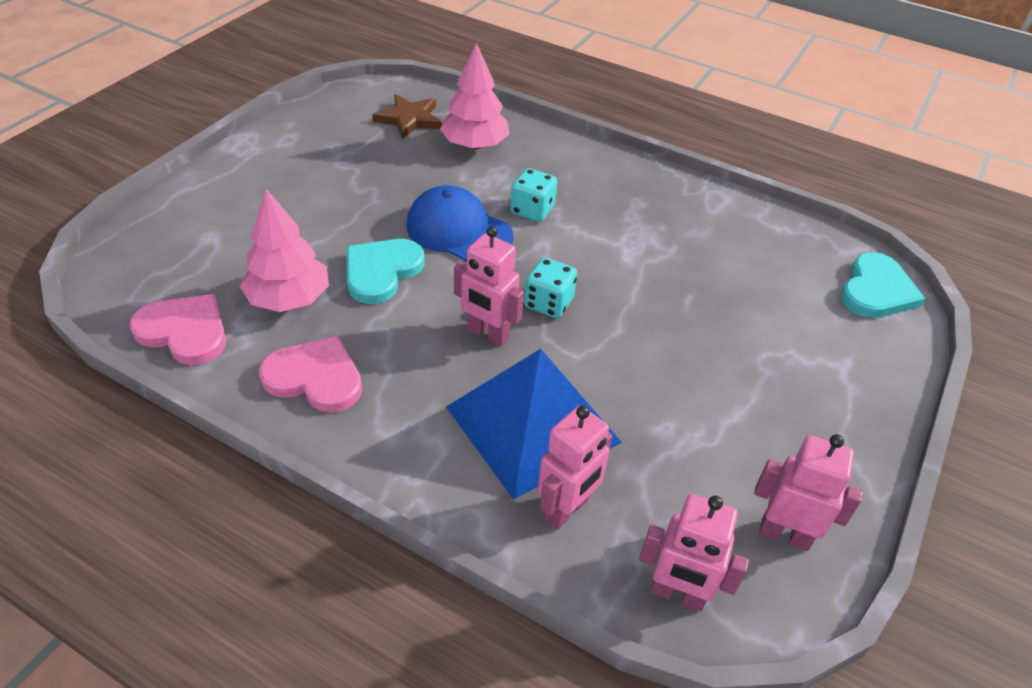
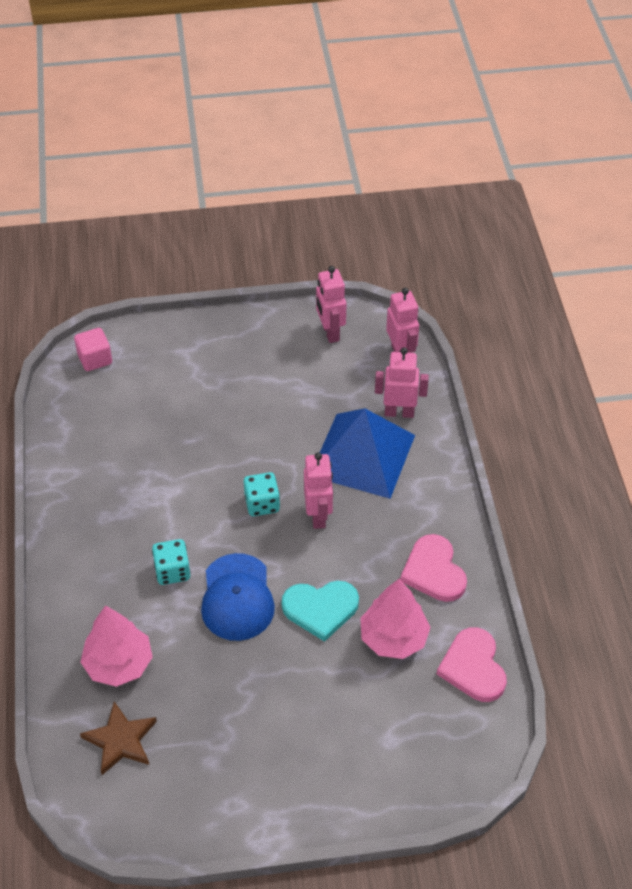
camera: 125 degrees left, 5 degrees up
(876, 290) = (95, 359): turquoise heart -> pink cube

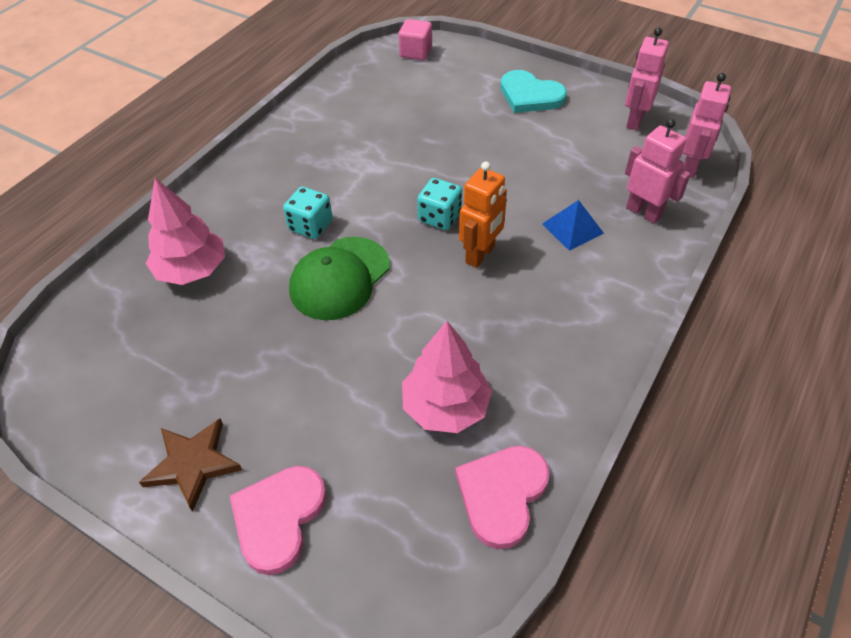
camera: 40 degrees right, 0 degrees up
(120, 740) = (125, 330): brown star -> brown star (193, 464)
(237, 597) = (340, 278): blue cap -> green cap
(318, 516) = (480, 255): pink robot -> orange robot
(320, 609) = (402, 334): turquoise heart -> turquoise heart (530, 95)
(362, 455) = (572, 228): blue pyramid -> blue pyramid, size x0.45
(434, 571) = (548, 370): pink heart -> pink heart (278, 518)

